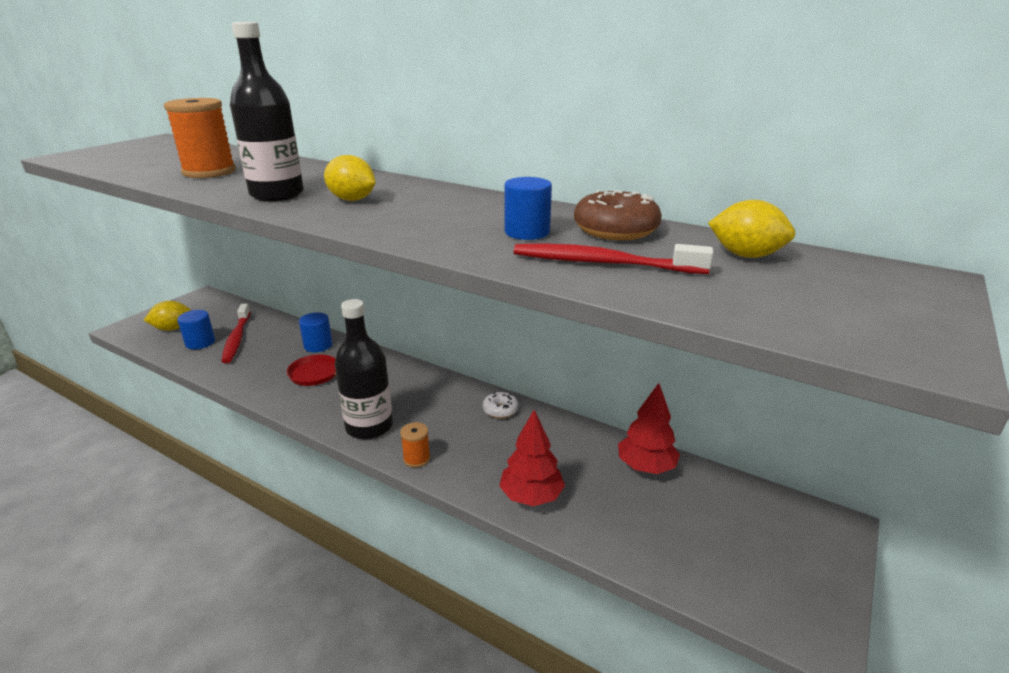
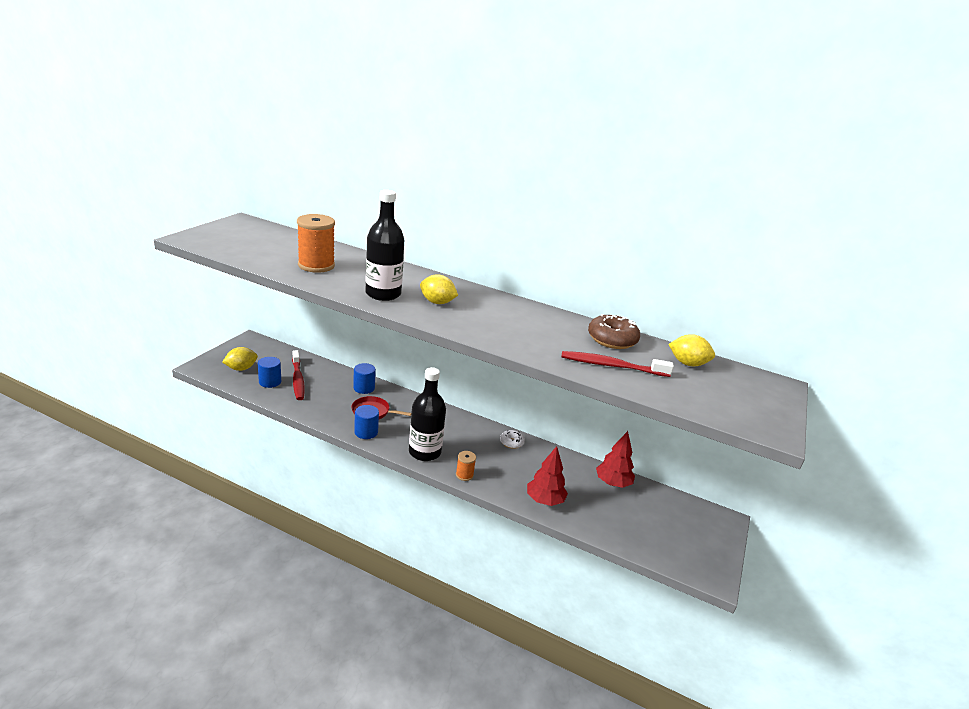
camera: 10 degrees left, 0 degrees up
(527, 232) = (561, 339): blue cylinder -> blue cylinder (366, 432)

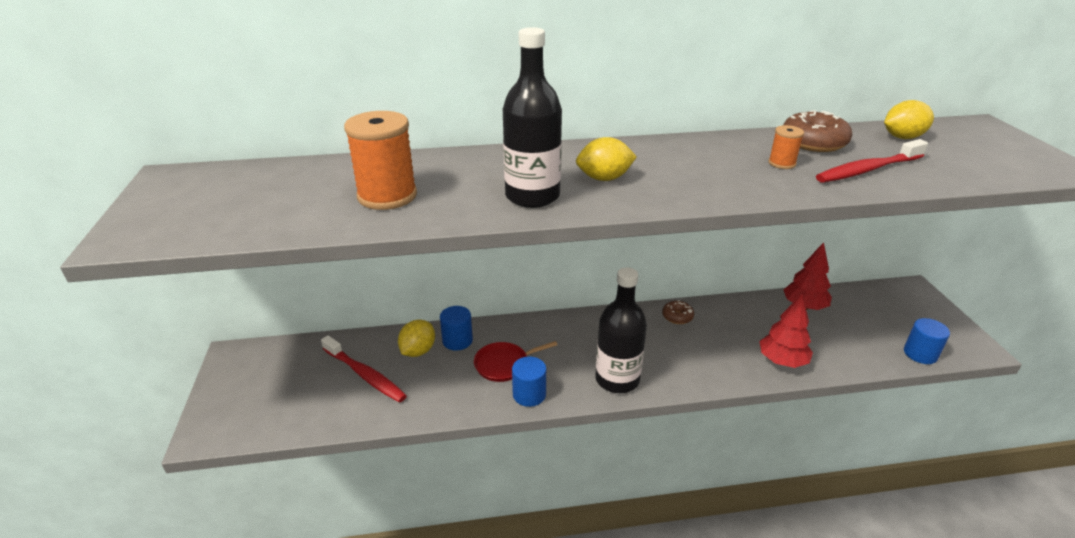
camera: 30 degrees left, 5 degrees up
(241, 368) = (269, 403): yellow lemon -> yellow lemon (418, 351)
(270, 382) = (332, 399): blue cylinder -> blue cylinder (920, 354)
(464, 475) = (685, 381): orange spool -> orange spool (782, 163)
(511, 442) = (677, 316): white donut -> brown donut

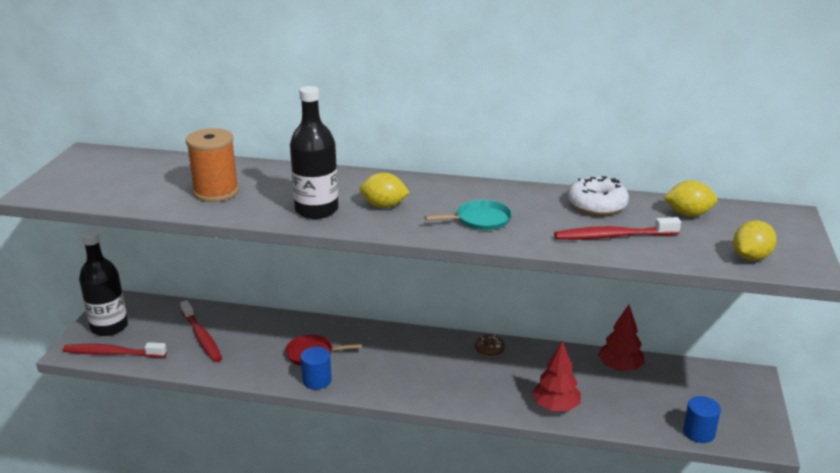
camera: 20 degrees right, 5 degrees down
(262, 423) = (112, 353): none -> red toothbrush
(418, 351) = (252, 329): yellow lemon -> yellow lemon (750, 257)
(457, 340) = (287, 328): blue cylinder -> none
(617, 379) = (396, 386): black bottle -> black bottle (109, 327)
(722, 176) = (480, 220): none -> turquoise pan
(782, 163) = (544, 218): orange spool -> none
(813, 142) = (597, 205): brown donut -> white donut

